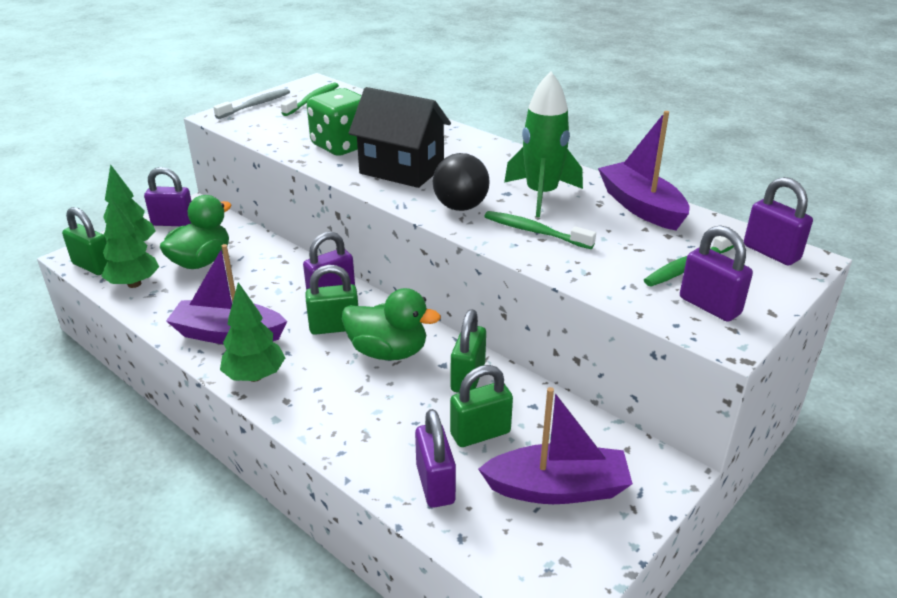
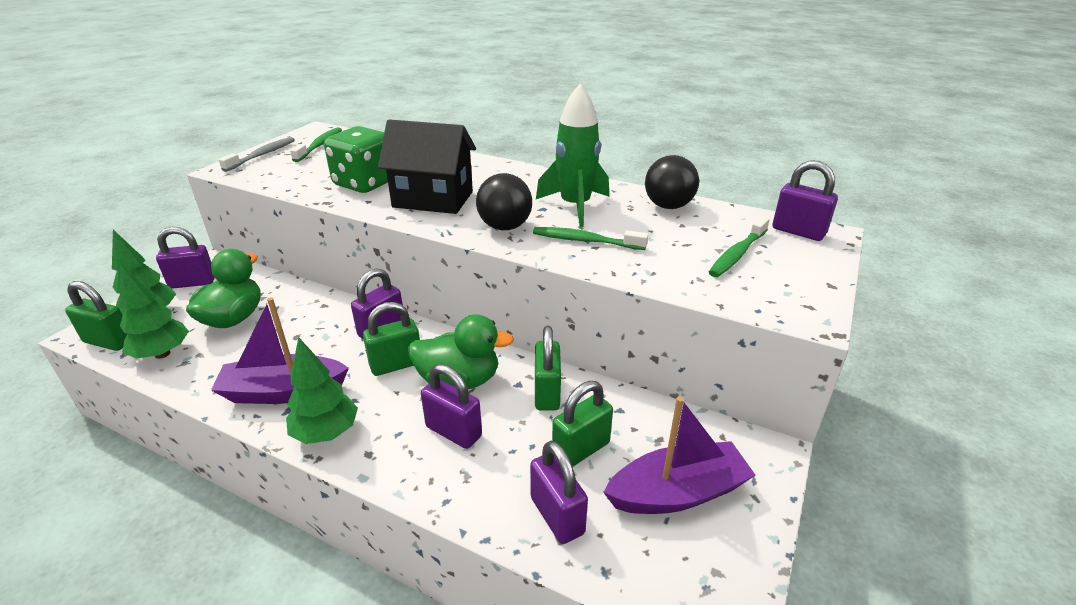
camera: 15 degrees left, 0 degrees up
(641, 207) = (668, 206): purple boat -> black ball
(709, 306) = (776, 287): purple padlock -> purple padlock (453, 431)

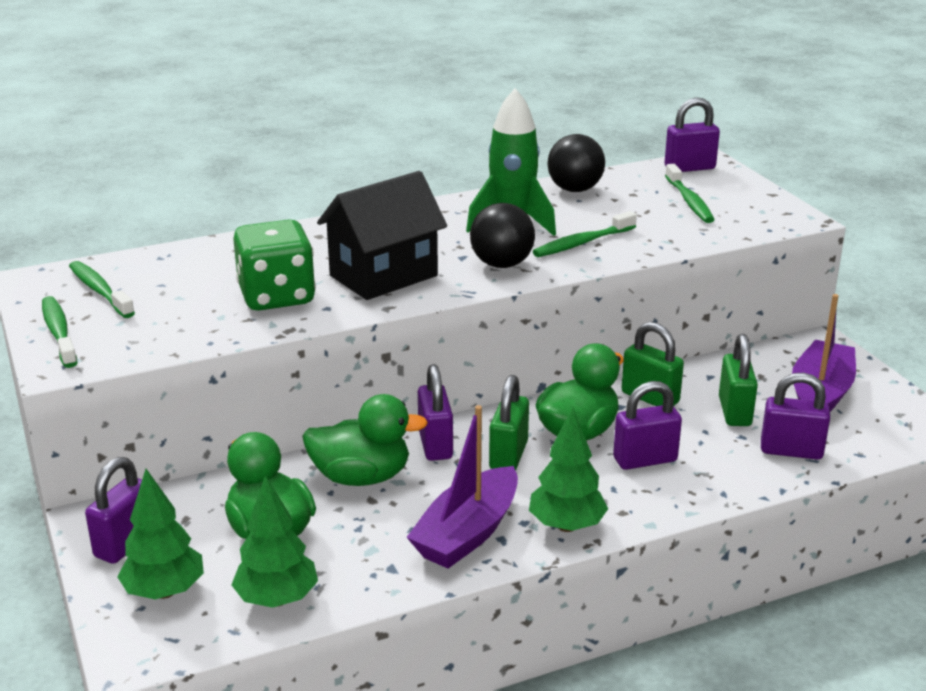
camera: 50 degrees left, 5 degrees down
(109, 342) = (185, 637): green padlock -> none
(262, 155) = (59, 332): grey toothbrush -> green toothbrush
(318, 321) = (361, 477): none -> green duck

